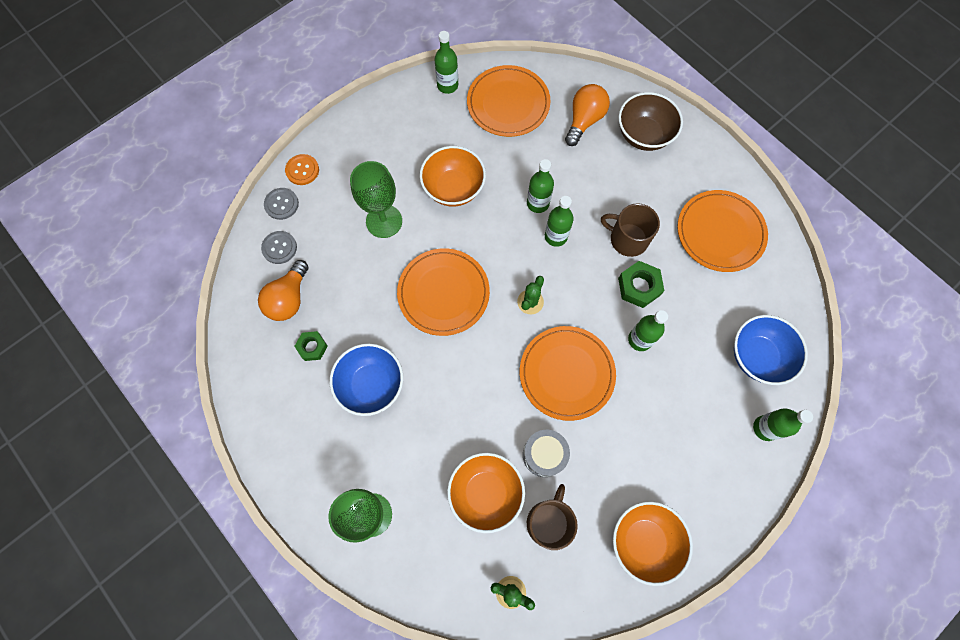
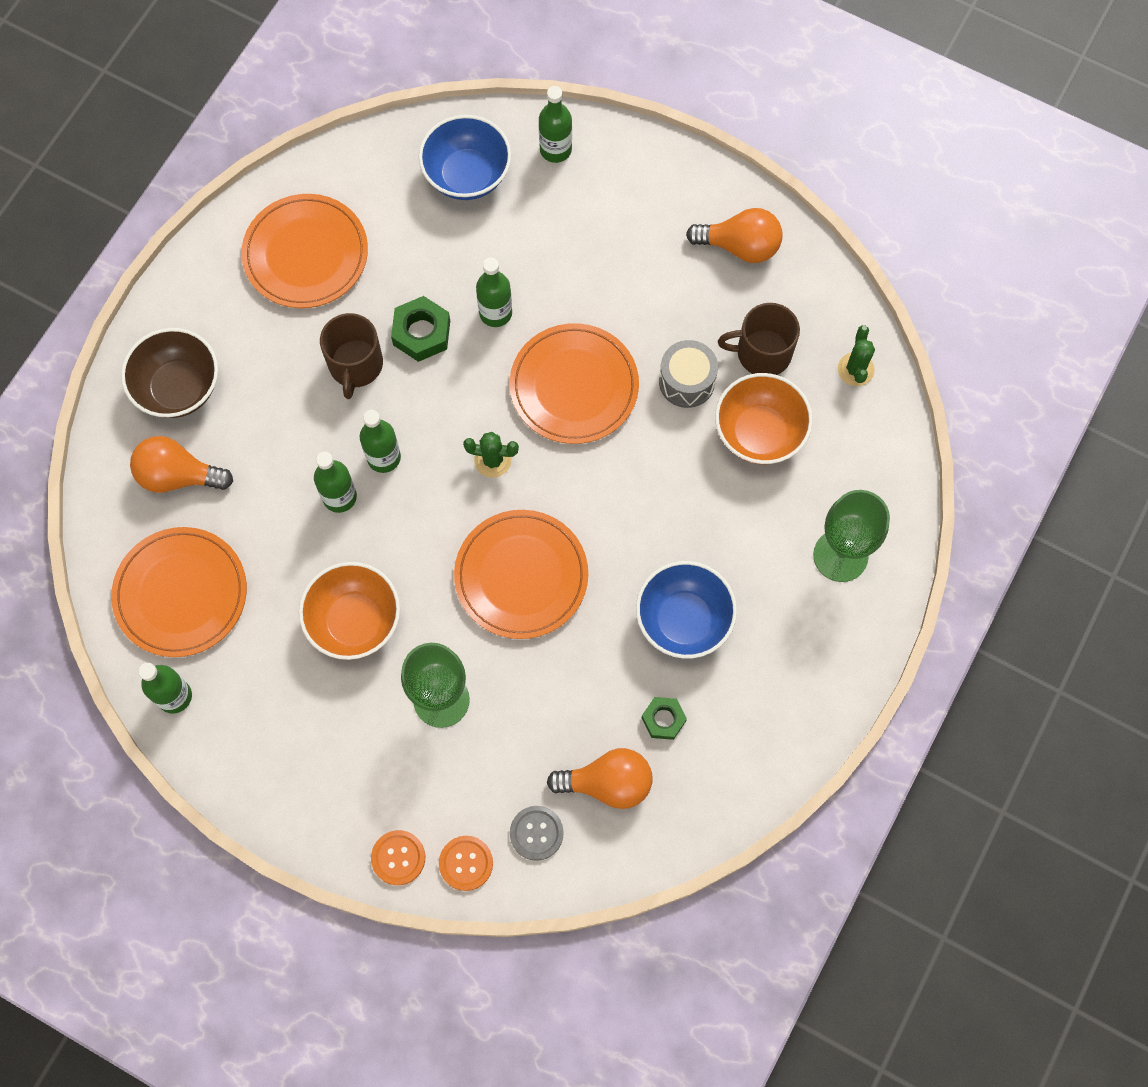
camera: 110 degrees left, 0 degrees up
(281, 204) = (466, 863): grey button -> orange button
(644, 541) = (740, 246): orange bowl -> orange light bulb

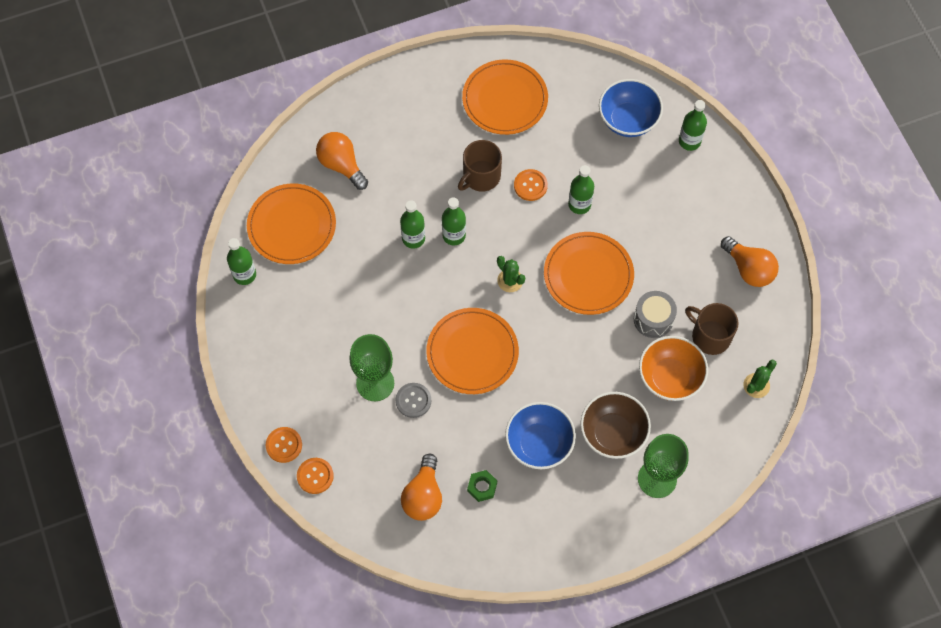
camera: 40 degrees right, 5 degrees down
(179, 388) = (380, 120): brown bowl -> brown bowl (612, 434)
(354, 621) = (366, 308): orange bowl -> none
(421, 333) = (530, 185): green nut -> orange button
(536, 833) = (364, 491): grey button -> grey button (413, 400)
(607, 783) = (423, 496): orange light bulb -> orange light bulb turned 60 degrees clockwise

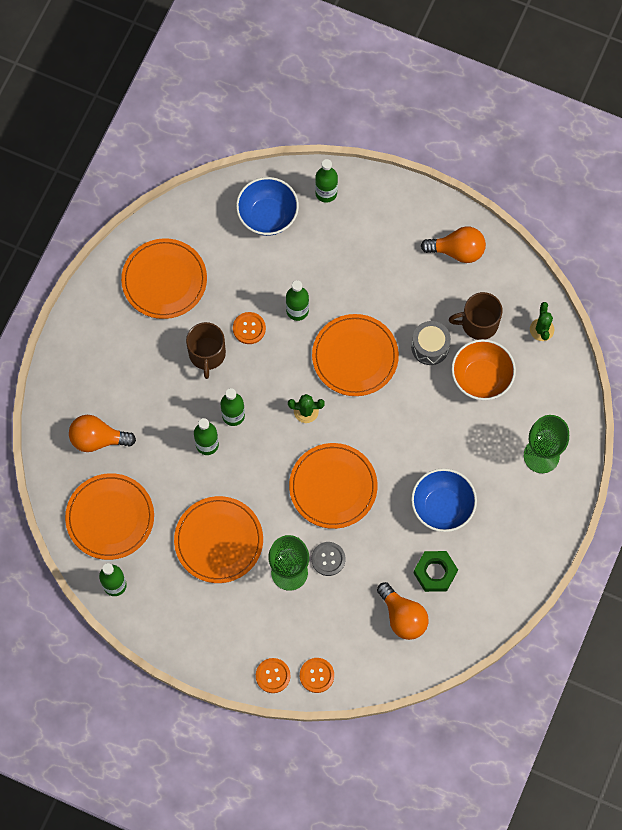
camera: 45 degrees left, 5 degrees up
(349, 313) = (218, 540): none -> orange plate
(482, 487) = (435, 573): green nut -> green nut, size x1.50
(612, 434) = (482, 453): brown bowl -> none

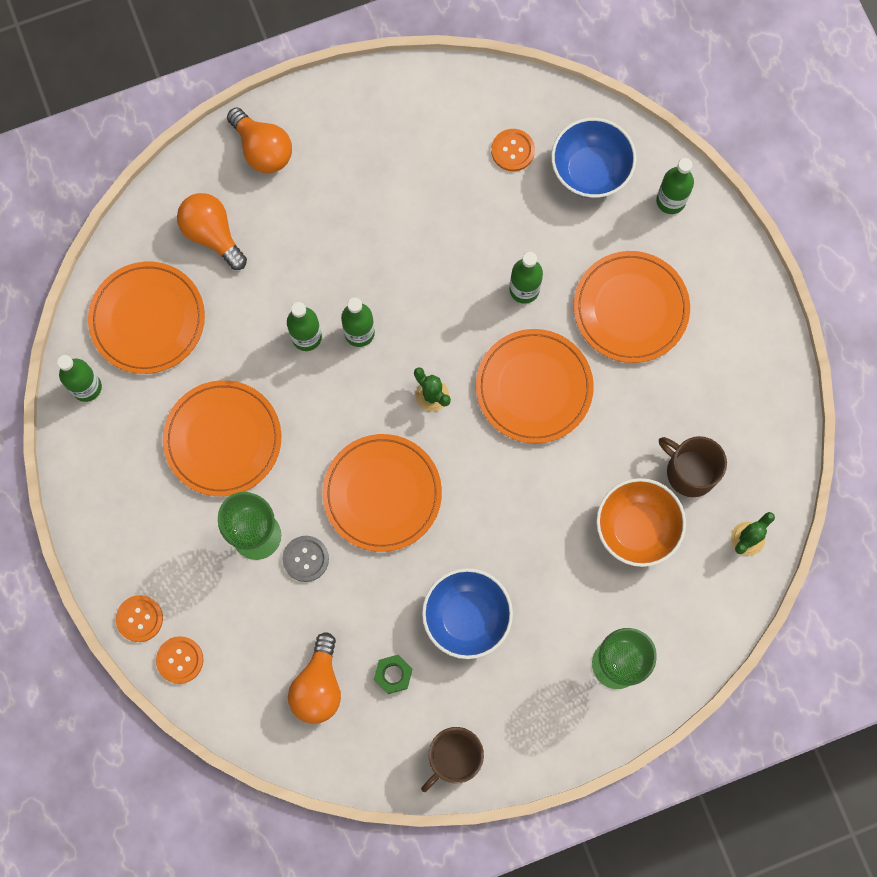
camera: 45 degrees right, 5 degrees up
(164, 280) = (428, 141): orange plate -> orange plate (630, 308)
(207, 354) = (395, 250): brown mug -> brown mug (453, 757)
(249, 328) = (460, 263): orange button -> orange button (512, 151)
(430, 347) = (617, 448): grey drum -> none
(435, 573) = (393, 674): green nut -> green nut, size x0.66
(457, 251) = (743, 379): orange light bulb -> orange light bulb (263, 149)

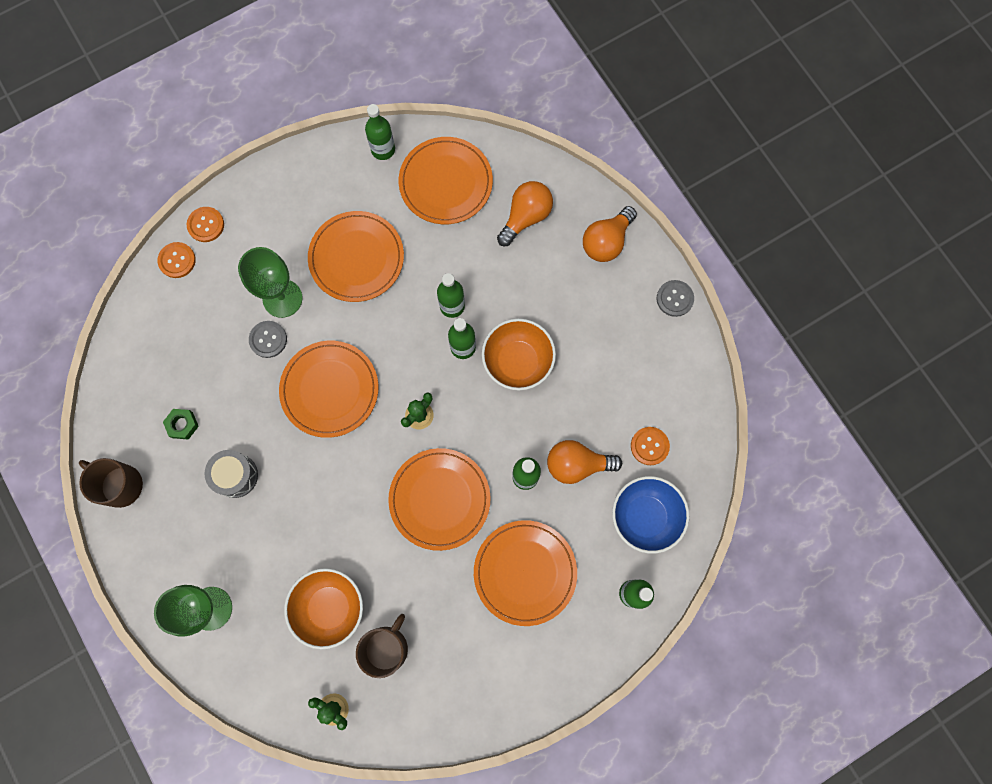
camera: 80 degrees right, 0 degrees up
(318, 686) = (167, 368): orange light bulb -> orange light bulb (577, 464)
(347, 89) = (674, 298): none -> grey button
(388, 274) = (517, 361): none -> orange bowl
(466, 617) = (236, 476): blue bowl -> grey drum

